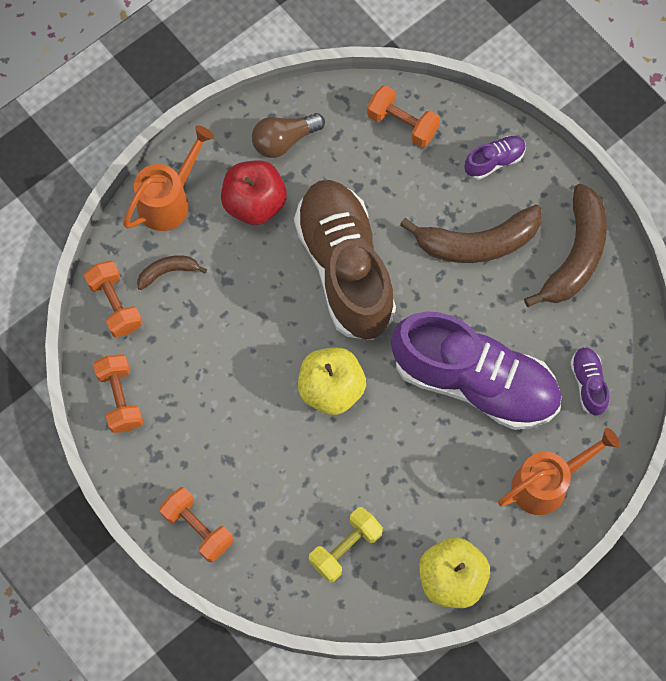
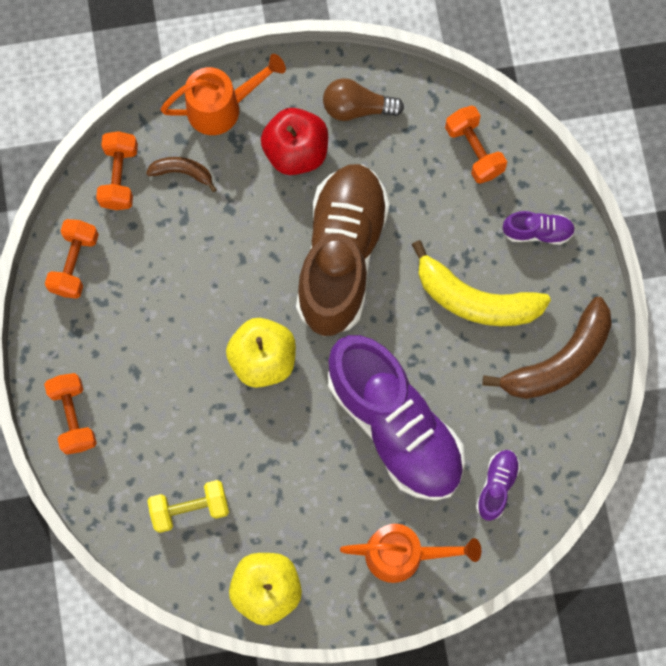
camera: 30 degrees right, 5 degrees up
(477, 242) = (475, 299): brown banana -> yellow banana

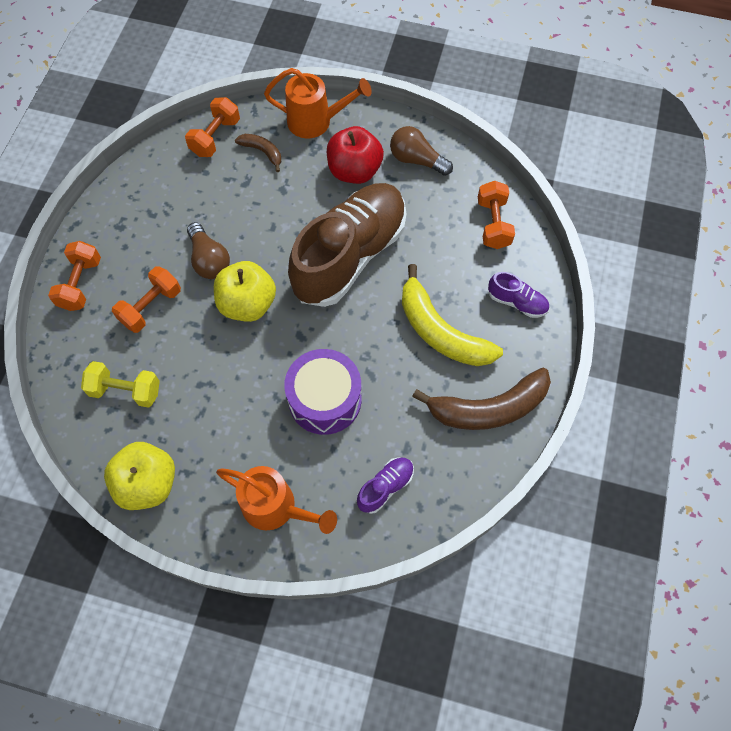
camera: 25 degrees right, 10 degrees down
(74, 263) = (148, 180): orange dumbbell -> orange dumbbell (151, 307)
(195, 328) = (209, 260): none -> brown light bulb
(395, 425) = (325, 399): purple shoe -> purple drum

